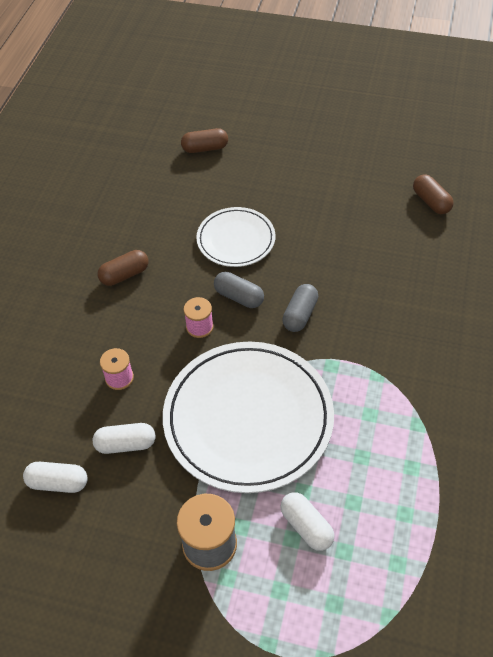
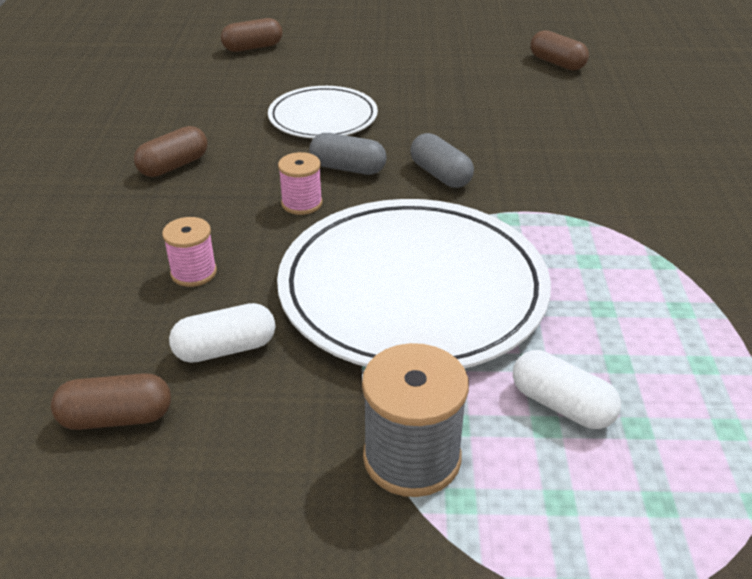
camera: 15 degrees left, 15 degrees down
(58, 482) = (116, 418): white capsule -> brown capsule
(300, 314) = (440, 175): grey capsule -> grey capsule turned 45 degrees counterclockwise

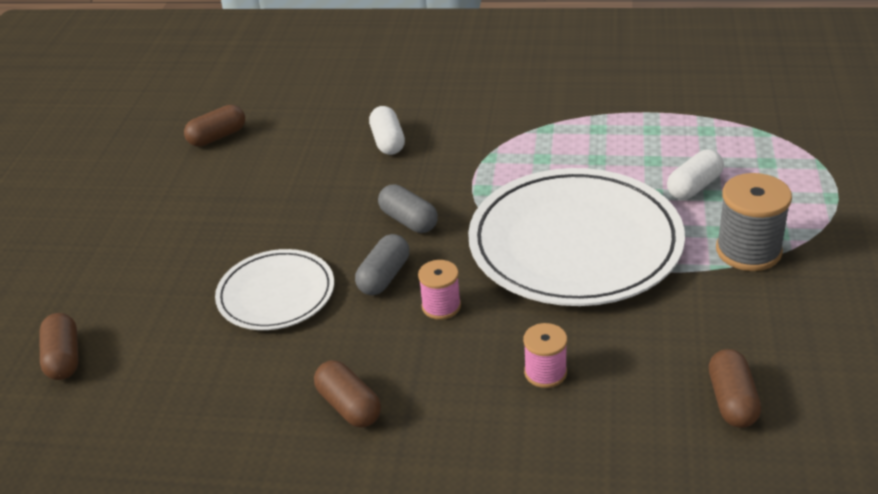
camera: 80 degrees left, 0 degrees up
(225, 349) = (648, 344): white capsule -> white capsule (388, 142)
(440, 175) = (408, 221): grey capsule -> grey capsule turned 75 degrees clockwise

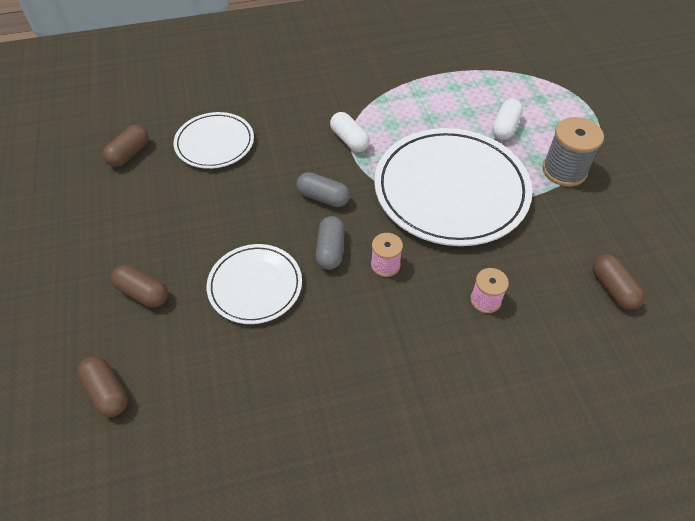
camera: 25 degrees left, 15 degrees up
(316, 142) = (214, 143): none -> white plate
(349, 406) = (363, 368): brown capsule -> brown capsule (143, 293)
(388, 142) = (271, 132): white capsule -> white capsule (349, 140)

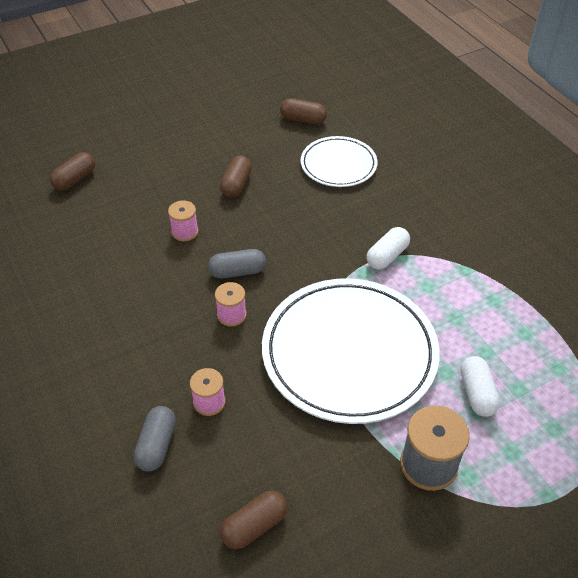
camera: 75 degrees right, 5 degrees down
(143, 293) = (162, 171): brown capsule -> brown capsule (236, 184)
(255, 286) = (185, 232): white plate -> pink spool
(323, 197) = (300, 253): grey capsule -> grey capsule (157, 445)
(505, 127) = (477, 393): white capsule -> white capsule turned 75 degrees clockwise

